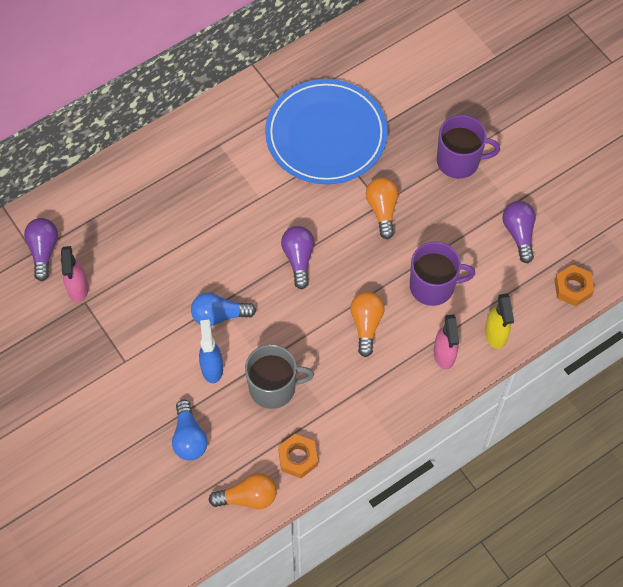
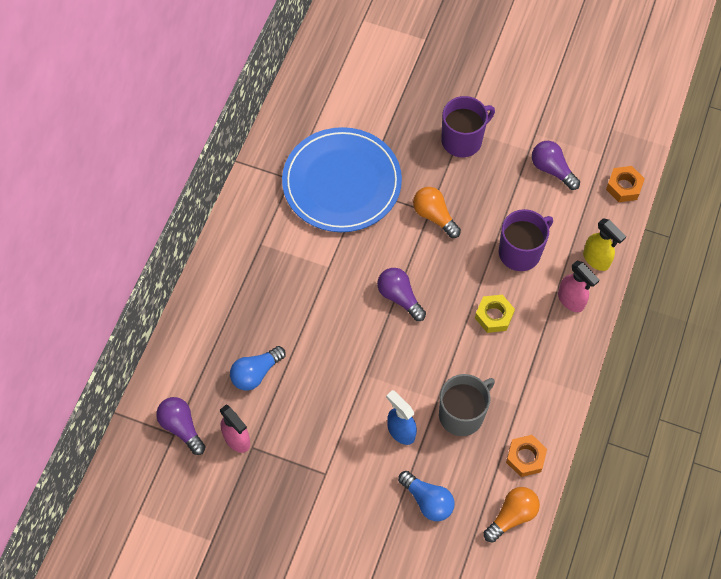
camera: 35 degrees left, 0 degrees up
(219, 315) = (372, 384): blue light bulb -> blue light bulb (256, 373)
(366, 325) = (494, 316): orange light bulb -> yellow nut

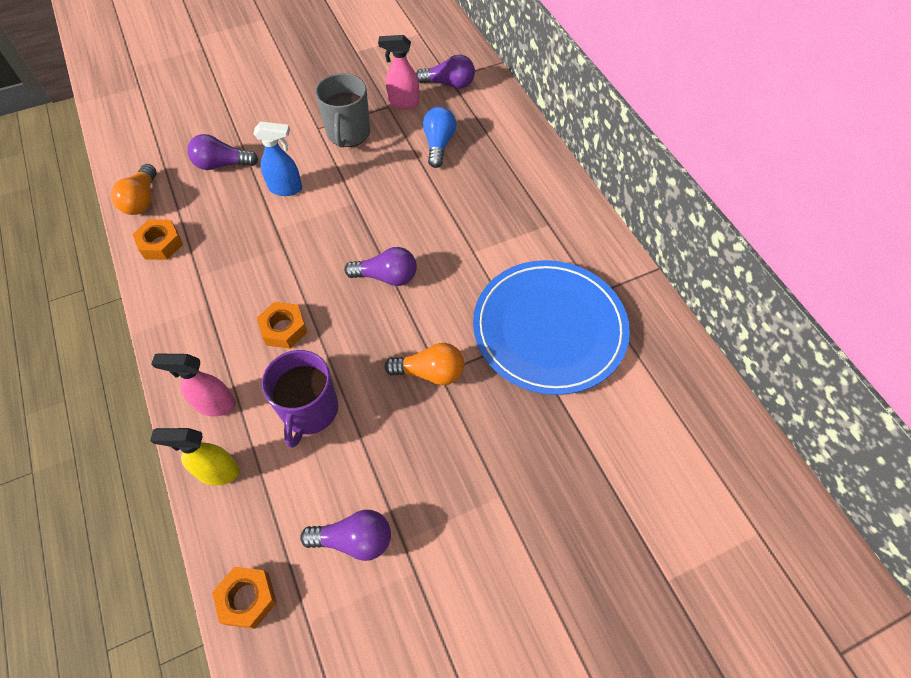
camera: 135 degrees right, 5 degrees down
(427, 500) = (222, 164): blue light bulb -> purple light bulb
(462, 140) = (486, 482): purple mug -> none
(462, 414) = (244, 234): grey mug -> grey mug (348, 133)
(494, 316) = (284, 329): yellow nut -> orange nut

